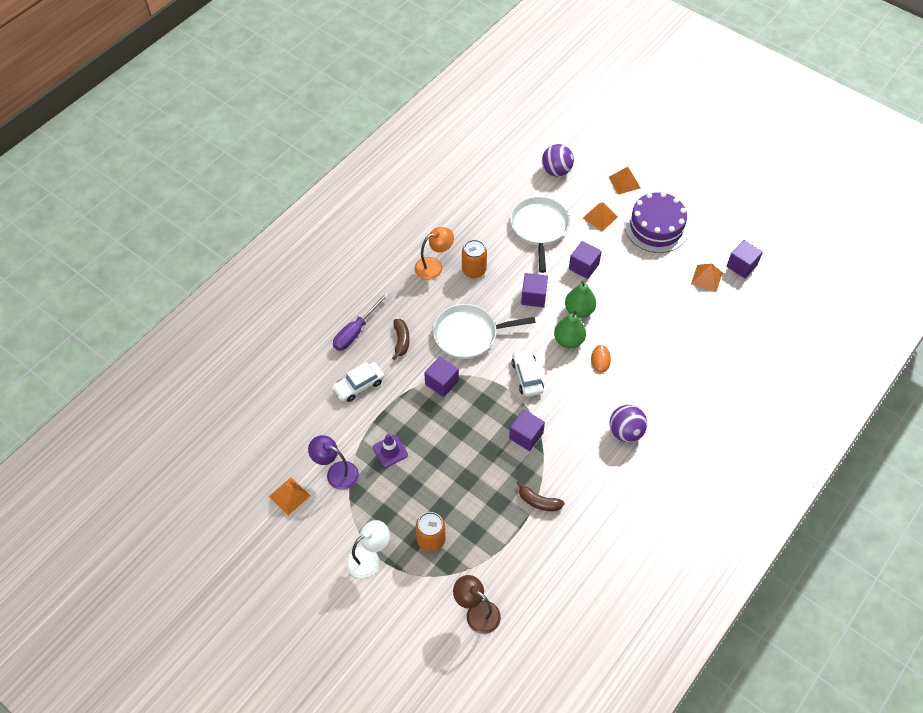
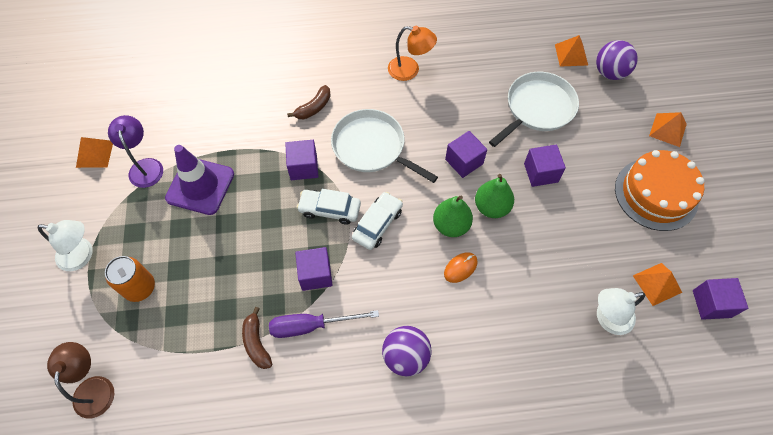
camera: 45 degrees right, 5 degrees up
(356, 331) = (290, 72): purple screwdriver -> purple screwdriver (311, 326)
(359, 385) = (242, 115): white car -> white car (330, 209)
(390, 451) = (200, 186): purple traffic cone -> purple traffic cone, size x1.76
(474, 270) = (438, 99): orange can -> none
(600, 217) = (607, 142): orange pyramid -> orange pyramid (571, 54)
(656, 227) = (656, 194): purple cake -> orange cake
(702, 319) = (607, 319): none -> white lamp

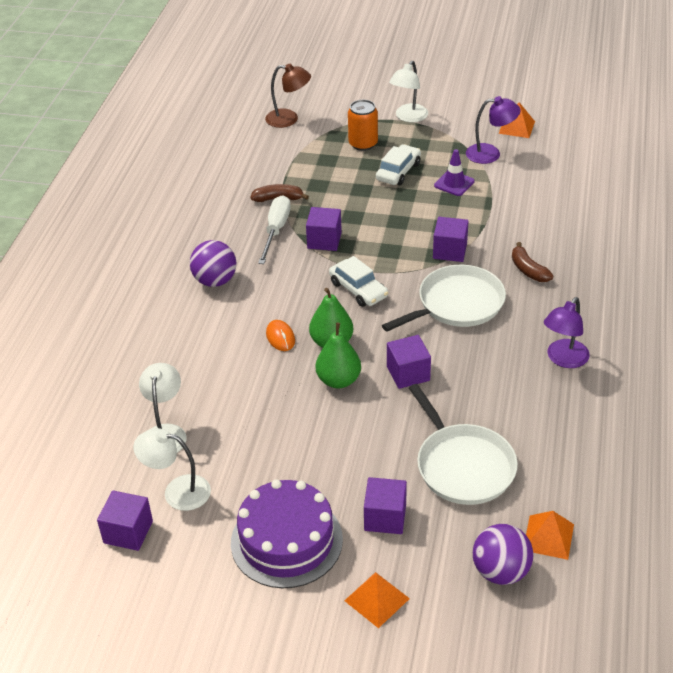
camera: 110 degrees right, 20 degrees down
(200, 186) = (454, 183): purple traffic cone -> purple traffic cone, size x0.57
(311, 326) = (276, 230): purple screwdriver -> white screwdriver
(330, 209) = (390, 260): white car -> white car (398, 171)
(410, 70) = (563, 359): orange lamp -> purple lamp
(540, 173) = (365, 437): purple cube -> purple cube (385, 517)
(656, 194) = (286, 541): orange cake -> purple cake
(657, 284) = (177, 491): orange pyramid -> white lamp

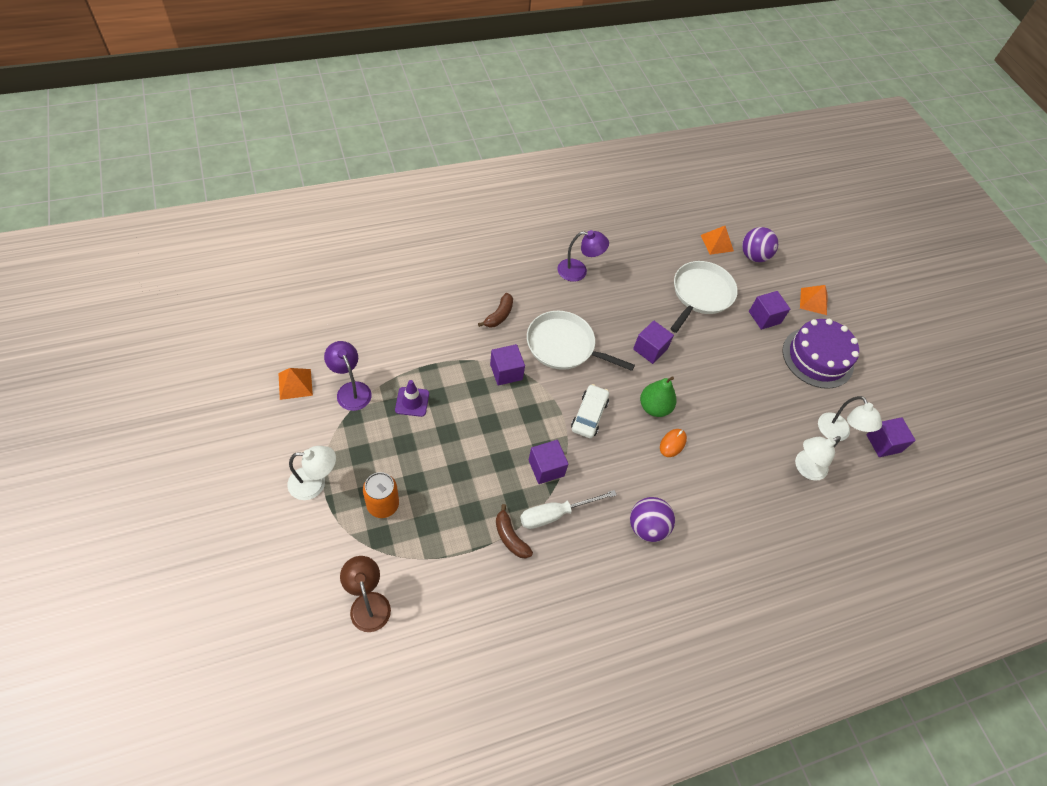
camera: 130 degrees left, 15 degrees up
(338, 380) = (685, 386): green pear -> none
(398, 171) = (415, 453): white car -> none

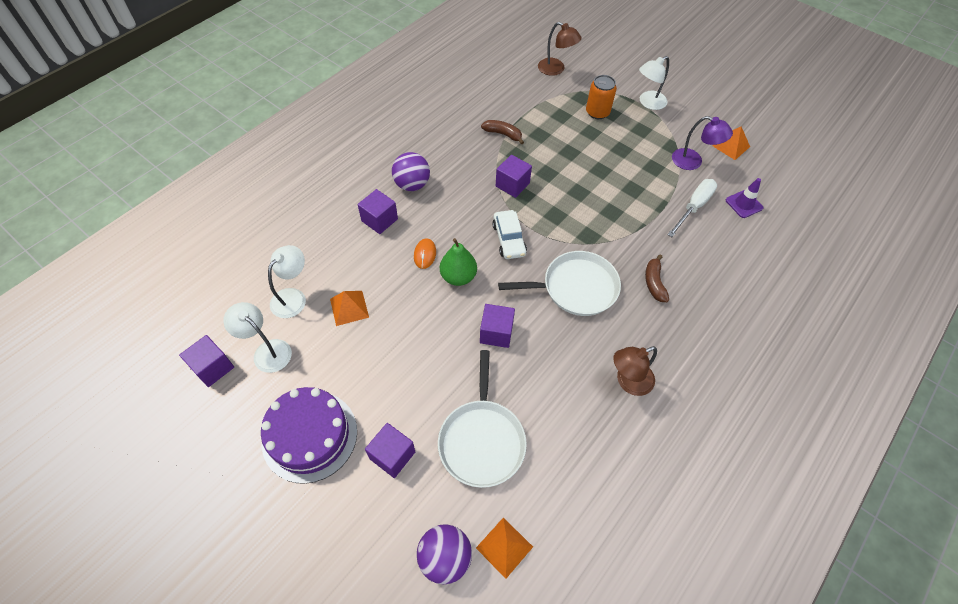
camera: 155 degrees right, 0 degrees up
(412, 402) = (645, 177): purple traffic cone -> purple traffic cone (744, 204)
(506, 372) = (602, 236): purple cube -> purple cube (379, 220)
(556, 514) = (483, 161): white screwdriver -> white screwdriver (693, 207)
(578, 271) = (628, 382): purple lamp -> brown lamp
(813, 301) = (336, 527): orange pyramid -> orange pyramid (349, 308)

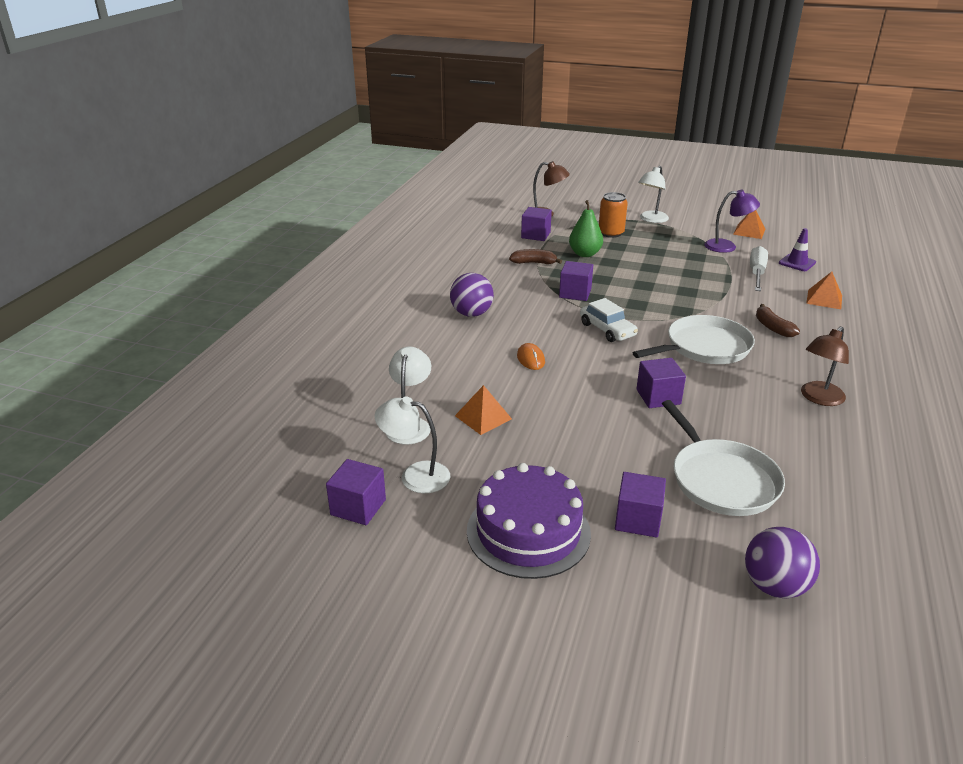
camera: 20 degrees left, 25 degrees down
(379, 220) = (459, 345): purple cube -> purple cube (535, 235)
(458, 277) = (581, 366): green pear -> green pear (585, 254)
(504, 547) = (826, 556): orange pyramid -> orange pyramid (824, 299)

